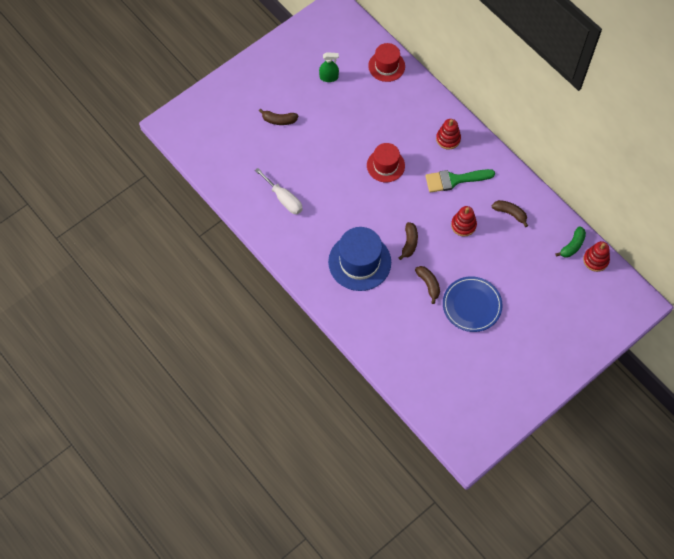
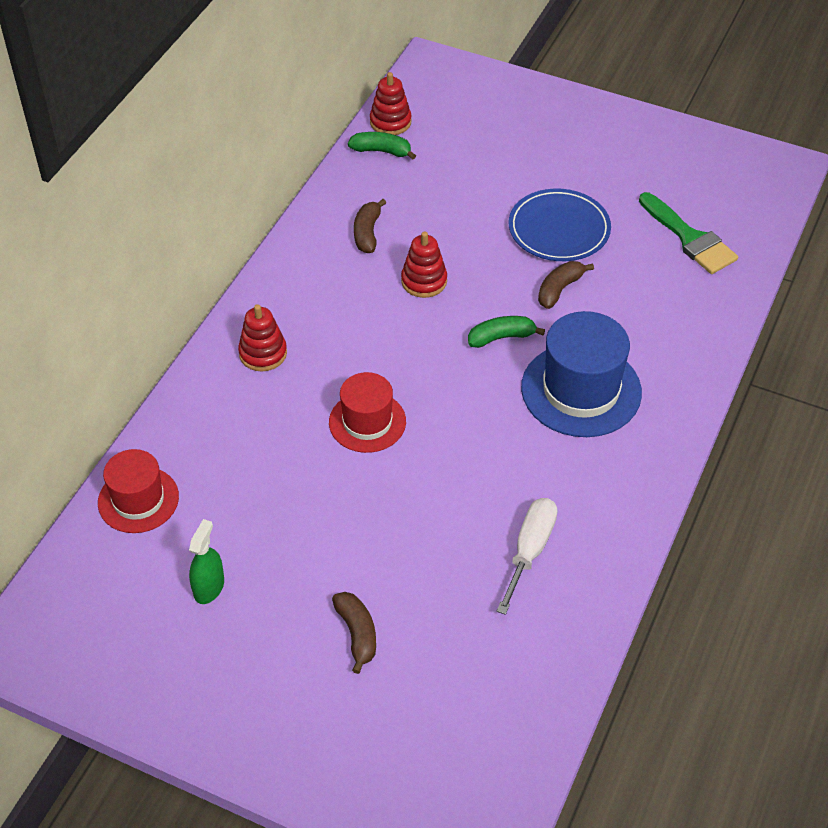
camera: 115 degrees left, 15 degrees down
(329, 77) = (209, 587): green spray bottle -> green spray bottle turned 45 degrees clockwise
(409, 243) = (501, 337): brown banana -> green banana
(454, 180) = (343, 319): green brush -> green brush (690, 238)

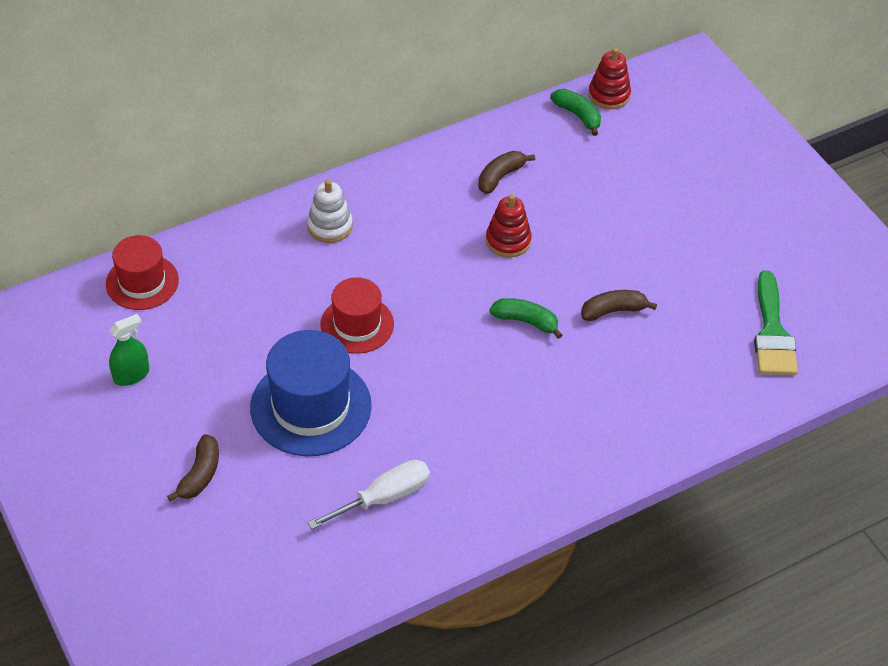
camera: 35 degrees right, 0 degrees up
(263, 353) = (330, 226): red stacking toy -> white stacking toy
(559, 229) = (663, 261): blue plate -> none
(581, 390) = (549, 401): blue hat -> blue hat (311, 406)

